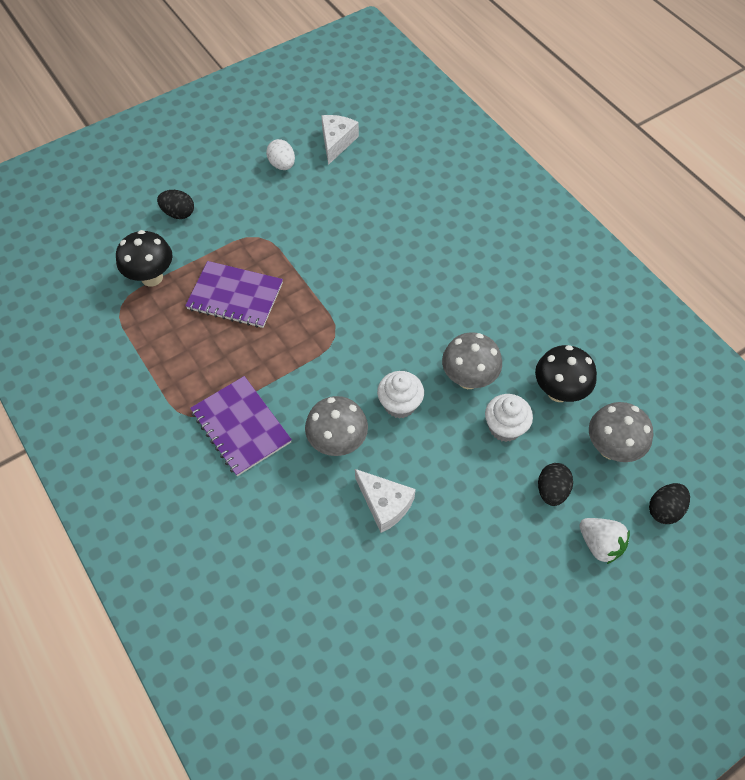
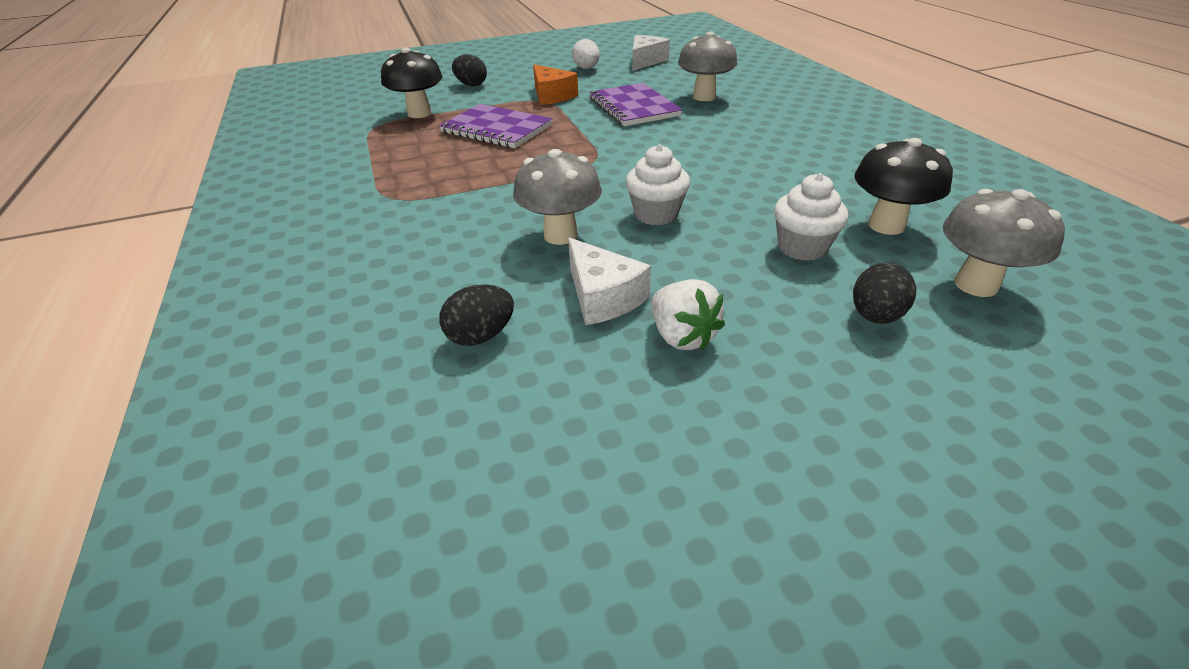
camera: 15 degrees right, 20 degrees down
(241, 427) = (445, 211): purple notebook -> purple notebook (633, 107)
(265, 227) = (551, 96): none -> orange cheese
(468, 379) = (755, 204): grey mushroom -> grey mushroom (704, 97)
(599, 544) = (968, 391): white strawberry -> white strawberry (682, 336)
(664, 509) = (1091, 364): black egg -> black egg (481, 336)

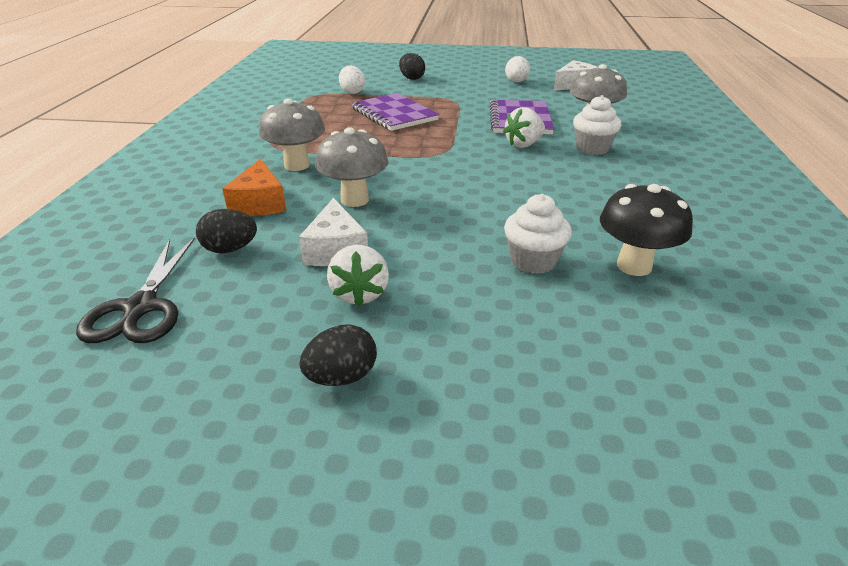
camera: 25 degrees right, 5 degrees down
(419, 113) = (352, 92): black mushroom -> white egg
(449, 447) = (140, 308): none -> black scissors
(551, 96) = (463, 98): orange cheese -> orange cheese (259, 203)
(656, 214) = (442, 204): white cupcake -> white cupcake (592, 148)
(665, 132) = (523, 144): none -> white strawberry
(875, 316) = (531, 331): black egg -> black egg (341, 377)
(976, 285) = (660, 338): grey mushroom -> grey mushroom (297, 165)

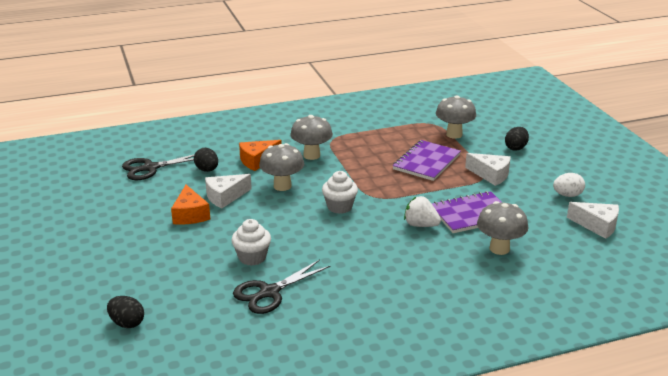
camera: 65 degrees right, 5 degrees down
(341, 377) = (129, 227): black egg -> black egg (127, 323)
(352, 92) = (454, 134): white egg -> grey mushroom
(360, 294) = (190, 214): white strawberry -> orange cheese
(452, 97) = (491, 175): none -> white cheese
(592, 148) = (442, 255): white cupcake -> white cupcake (339, 207)
(634, 266) = (269, 292): black mushroom -> black scissors

